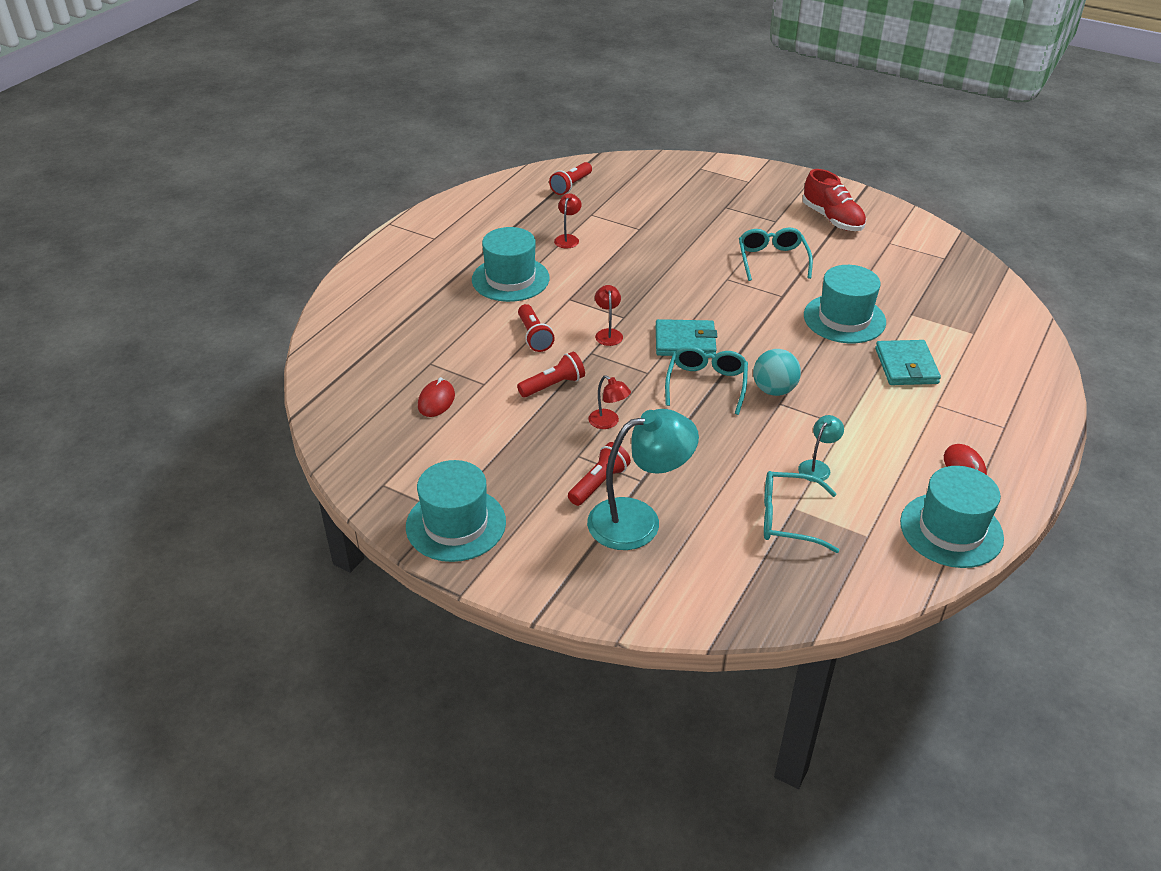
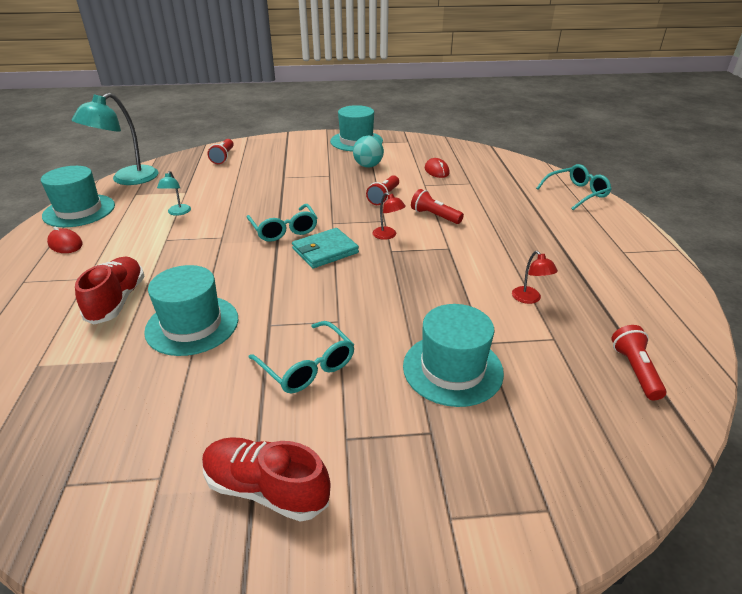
camera: 145 degrees right, 5 degrees down
(510, 279) = (512, 245): turquoise hat -> turquoise hat (452, 369)
(599, 483) = (305, 170): red flashlight -> red flashlight (223, 157)
(608, 422) = (328, 192): red lamp -> none
(638, 520) = (271, 165): turquoise lamp -> turquoise lamp (127, 179)
(774, 390) = (231, 243): turquoise ball -> turquoise ball (368, 166)
(788, 519) = (187, 187): turquoise glasses -> turquoise glasses (576, 193)
(906, 366) = (117, 300): turquoise wallet -> red shoe

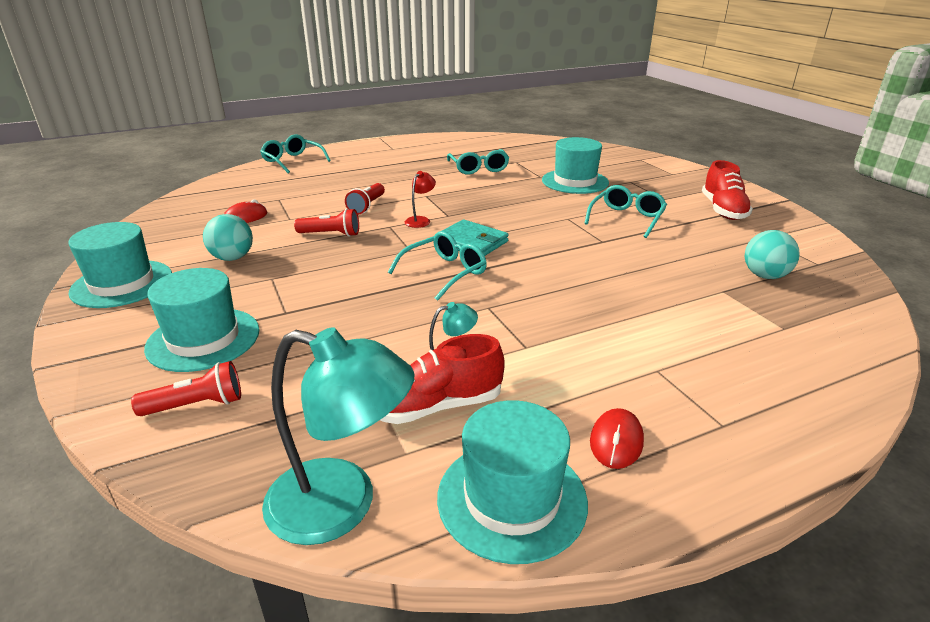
camera: 110 degrees left, 5 degrees down
(101, 410) = (765, 276): none -> turquoise ball
(117, 300) = (663, 326): red shoe -> red shoe (435, 406)
(192, 325) = (643, 272): turquoise hat -> turquoise hat (203, 339)
(529, 299) = (478, 168): red lamp -> turquoise glasses
(635, 370) = (525, 147): red flashlight -> none

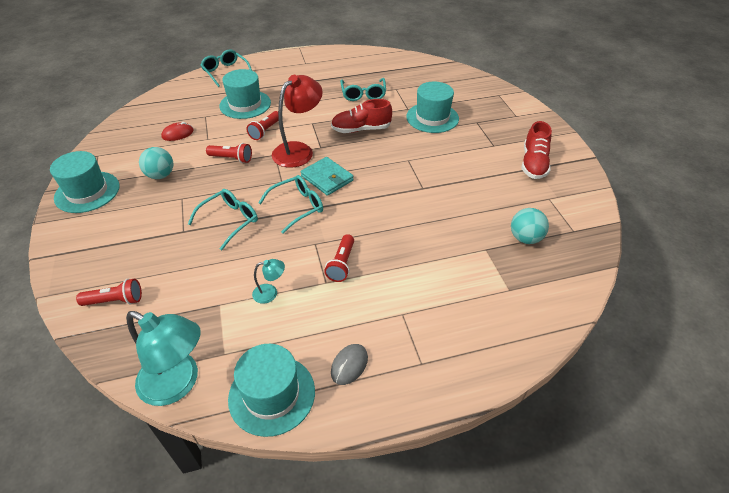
camera: 10 degrees right, 15 degrees up
(203, 339) = (128, 248): turquoise hat -> turquoise hat (245, 104)
(420, 220) = (299, 150): red lamp -> red lamp, size x2.15
(435, 406) = (251, 322): red shoe -> red shoe (361, 129)
(538, 325) = (341, 264): none -> red flashlight
(616, 441) = (349, 365): red mouse -> grey mouse
(626, 218) = (453, 165): turquoise glasses -> turquoise glasses (230, 221)

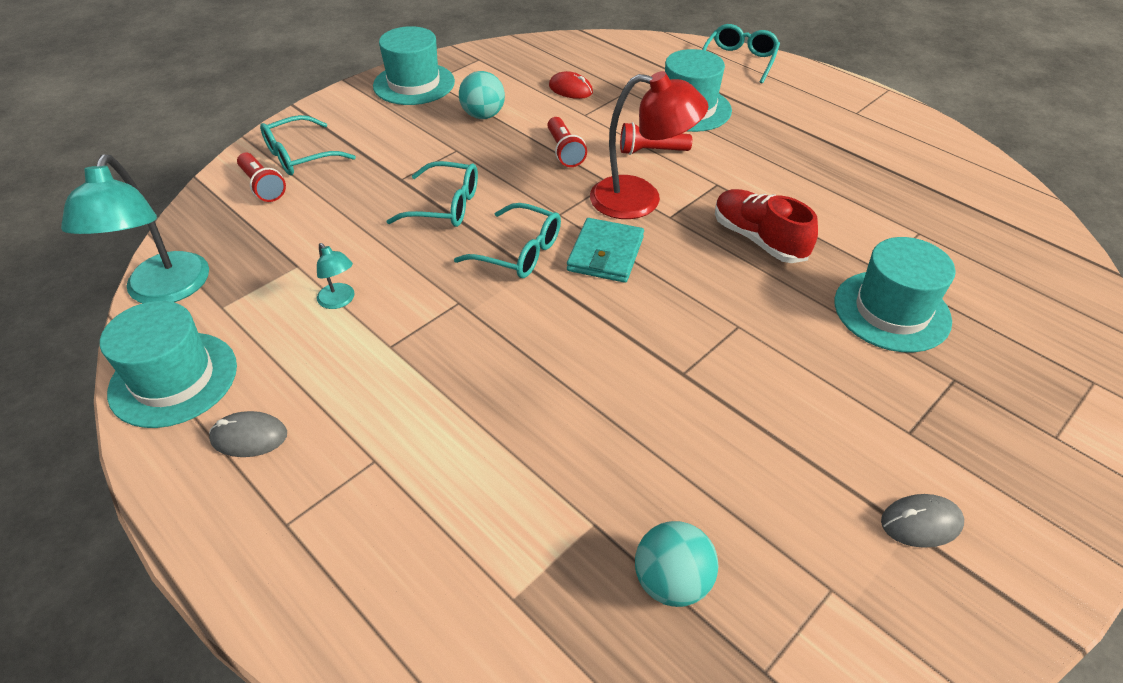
camera: 60 degrees right, 0 degrees up
(341, 264) = (435, 347): red flashlight -> none
(363, 94) = (853, 203): turquoise glasses -> turquoise glasses (300, 156)
(533, 164) = (921, 523): red shoe -> grey mouse

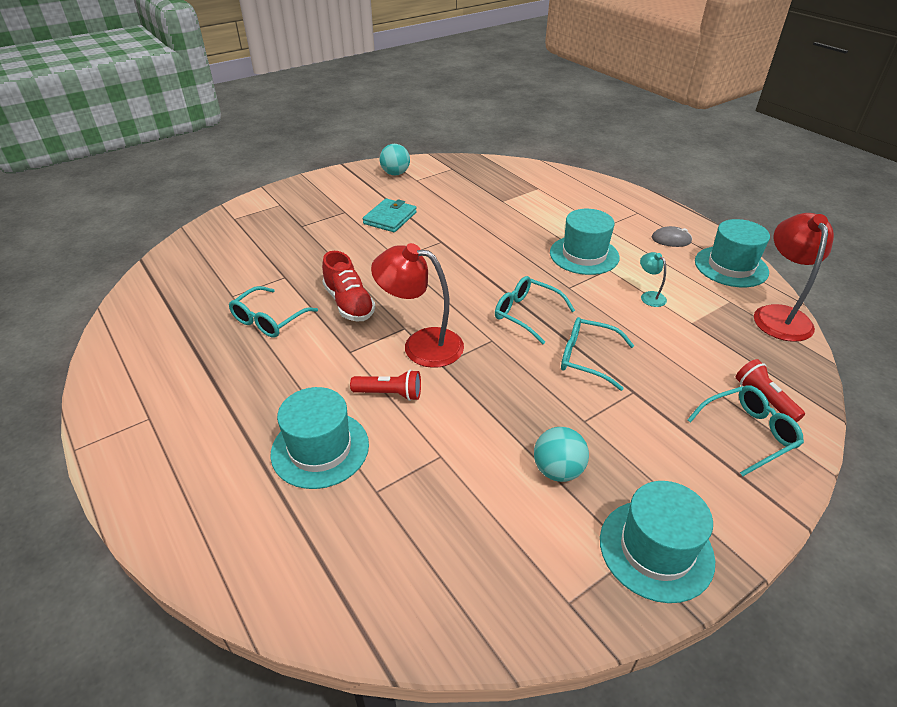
camera: 170 degrees left, 5 degrees down
(164, 291) = (779, 315): turquoise lamp -> red lamp
(564, 151) = (474, 404): red flashlight -> none
(570, 89) = (446, 505): red mouse -> none
(605, 254) = (464, 306): turquoise wallet -> turquoise wallet (390, 218)
(671, 581) = (476, 186): turquoise ball -> turquoise ball (395, 173)
(739, 60) = (196, 536): turquoise glasses -> turquoise glasses (269, 320)
(891, 311) = (301, 255): turquoise hat -> turquoise hat (584, 255)
(921, 523) = (367, 189): grey mouse -> none

